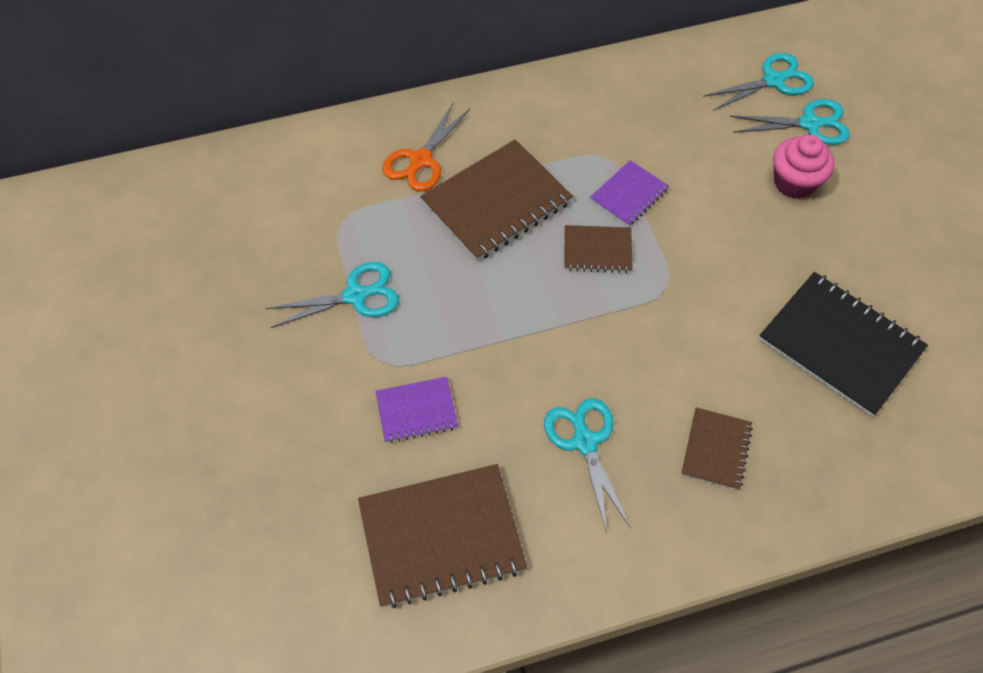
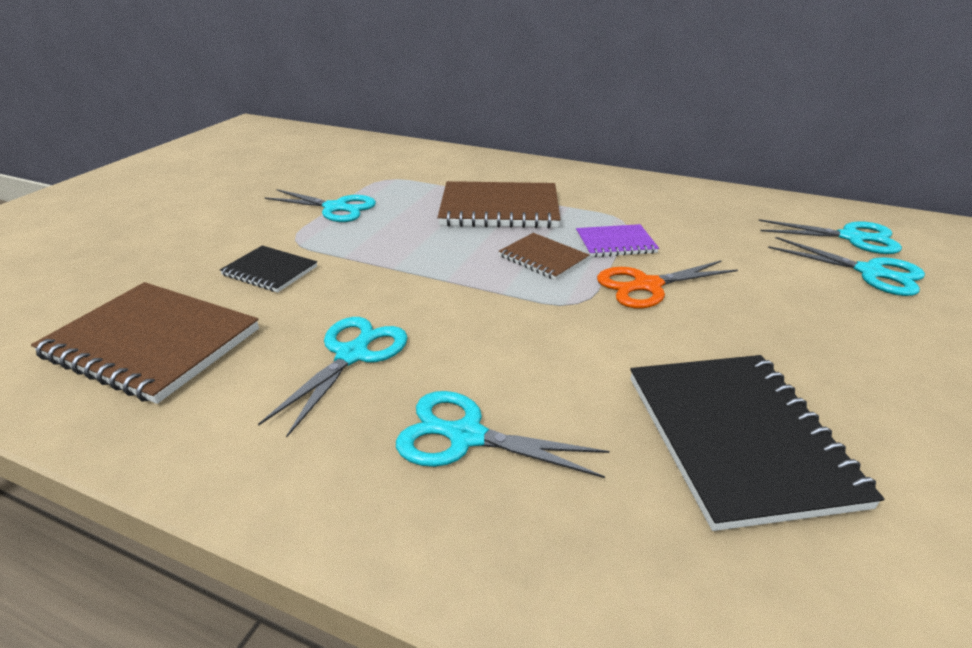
camera: 40 degrees right, 25 degrees down
(416, 411) = (270, 271): purple notebook -> black notebook
(420, 161) = (476, 176): orange scissors -> orange scissors (646, 286)
(716, 450) = (465, 436): brown notebook -> turquoise scissors
(794, 182) = (809, 299): pink cupcake -> none

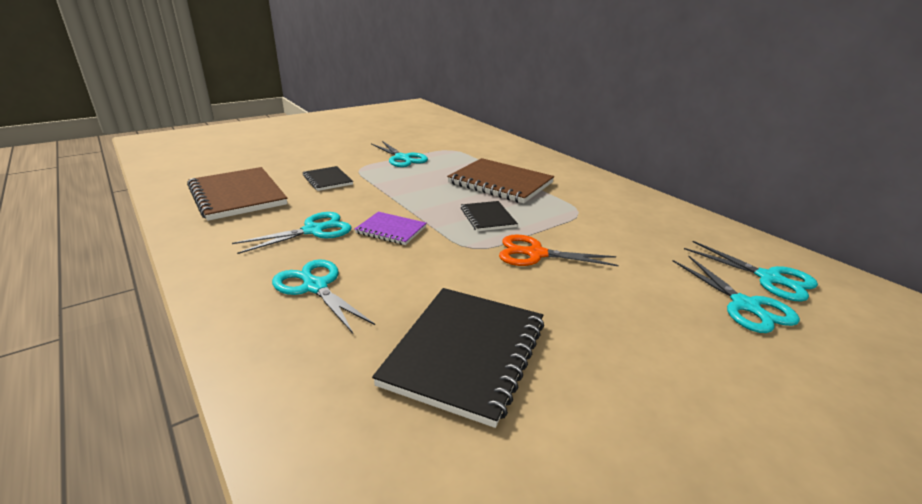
camera: 30 degrees right, 5 degrees down
(543, 258) = (487, 218): brown notebook -> black notebook
(615, 243) = (551, 224): purple notebook -> purple notebook (391, 230)

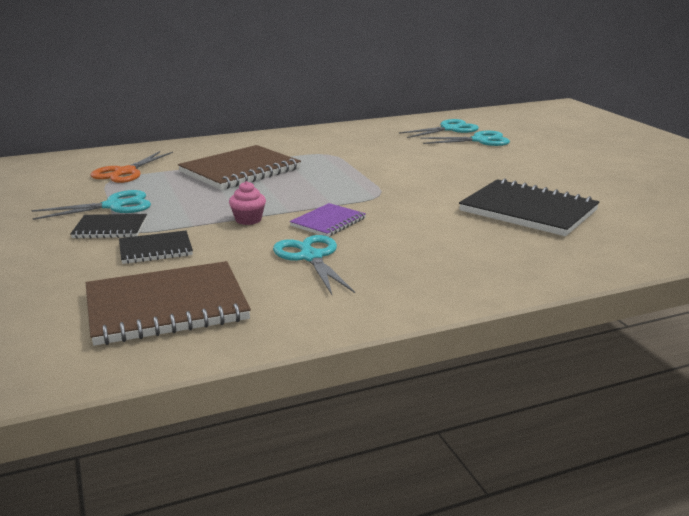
camera: 75 degrees left, 5 degrees down
(315, 286) = (432, 256): turquoise scissors -> none
(388, 199) = (248, 220): none -> pink cupcake
(487, 218) = (321, 184): black notebook -> black notebook (110, 228)
(535, 254) = (398, 177): orange scissors -> orange scissors (125, 172)

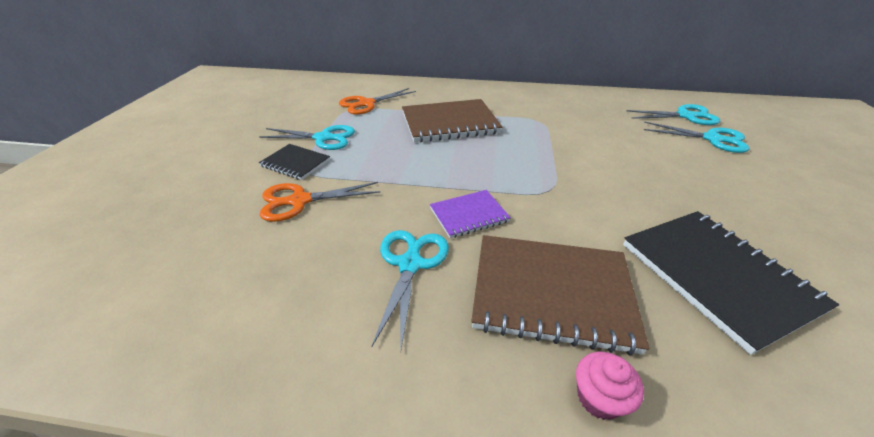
camera: 30 degrees right, 15 degrees up
(155, 249) = (299, 201): black notebook -> orange scissors
(166, 306) = (229, 287): brown notebook -> brown notebook (551, 292)
(248, 220) = (402, 187): pink cupcake -> pink cupcake (599, 398)

